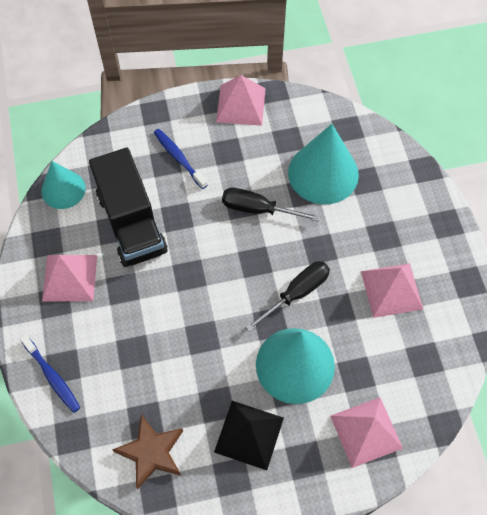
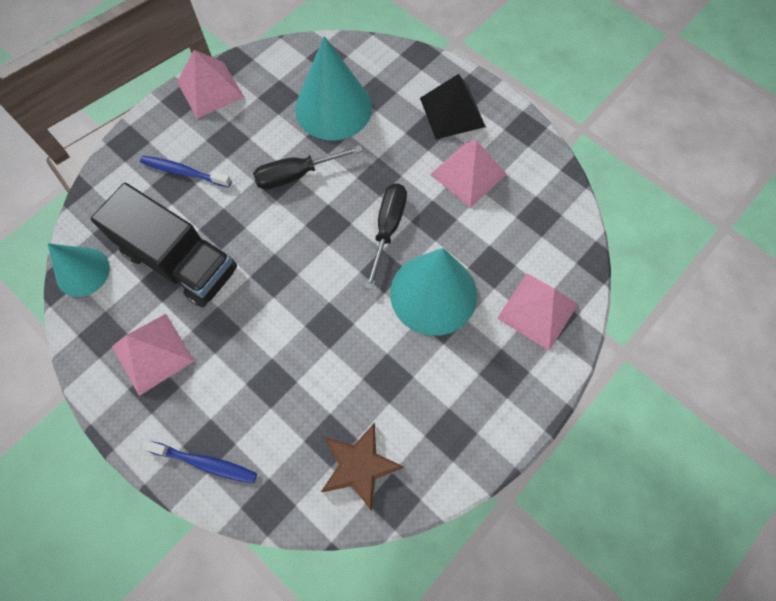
camera: 35 degrees left, 5 degrees up
(249, 435) = (438, 385): black pyramid -> black pyramid (452, 112)

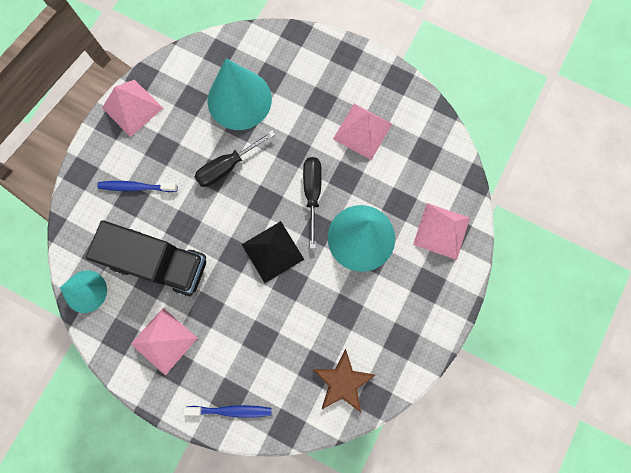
camera: 15 degrees left, 10 degrees up
(452, 112) = (336, 79): black pyramid -> black pyramid (273, 251)

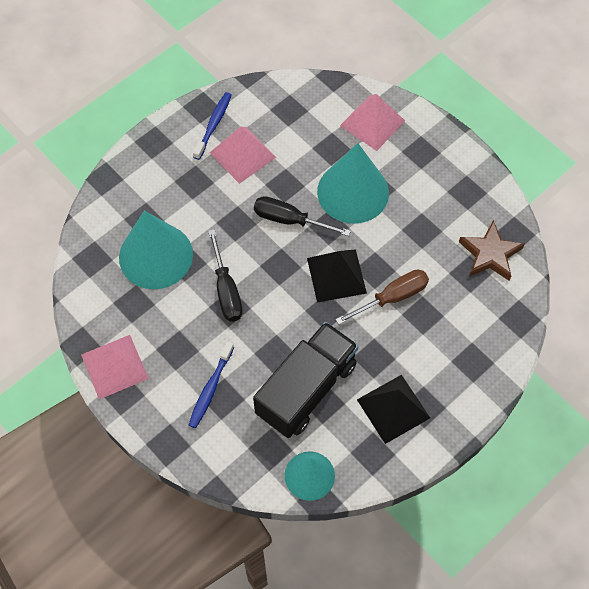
camera: 70 degrees left, 15 degrees down
(164, 341) = (393, 408): pink pyramid -> black pyramid
(230, 410) = (486, 364): blue toothbrush -> blue toothbrush (213, 125)
(268, 307) = (393, 297): none -> brown screwdriver

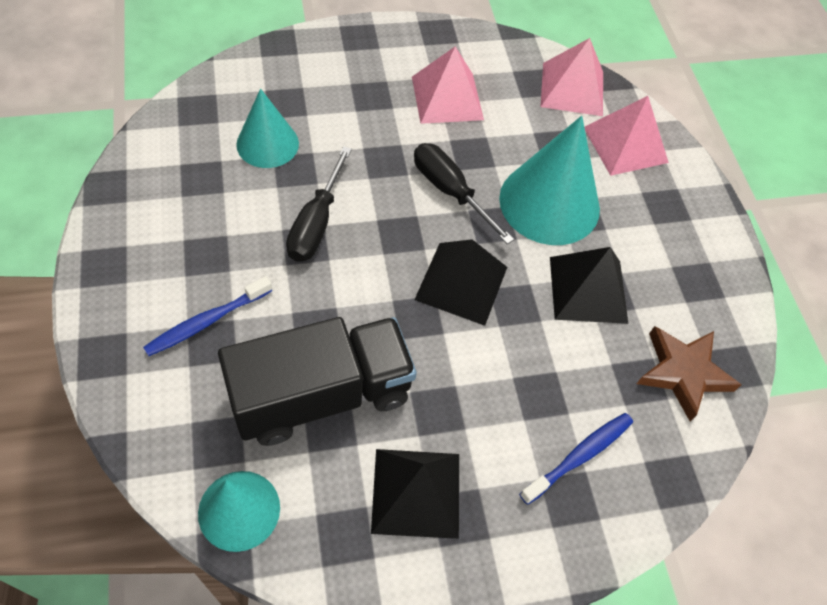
camera: 25 degrees right, 5 degrees down
(114, 366) = (121, 230): pink pyramid -> pink pyramid (572, 89)
(156, 255) = (267, 144): turquoise cone -> turquoise cone, size x0.62
(213, 125) = (437, 54): blue toothbrush -> blue toothbrush (578, 457)
(393, 297) = (515, 350): brown screwdriver -> none
(409, 235) = (588, 289): none -> black pyramid

